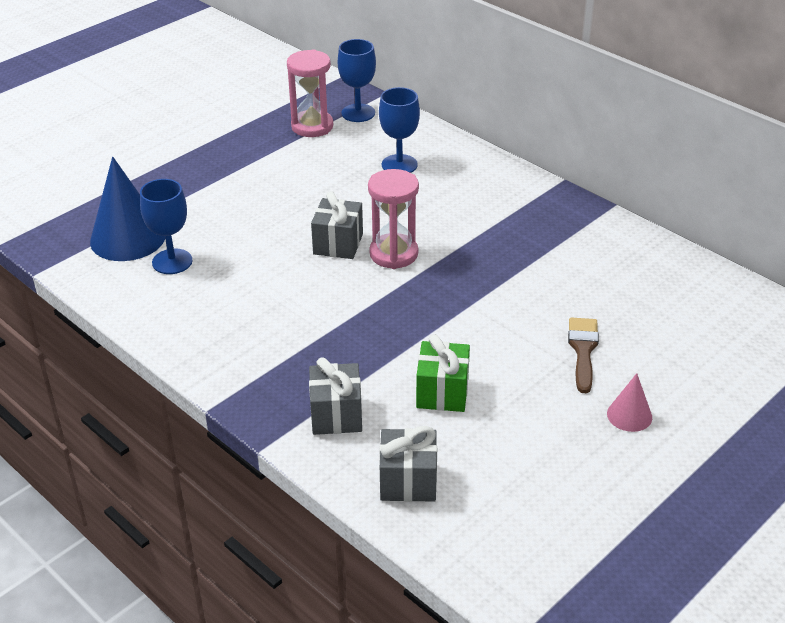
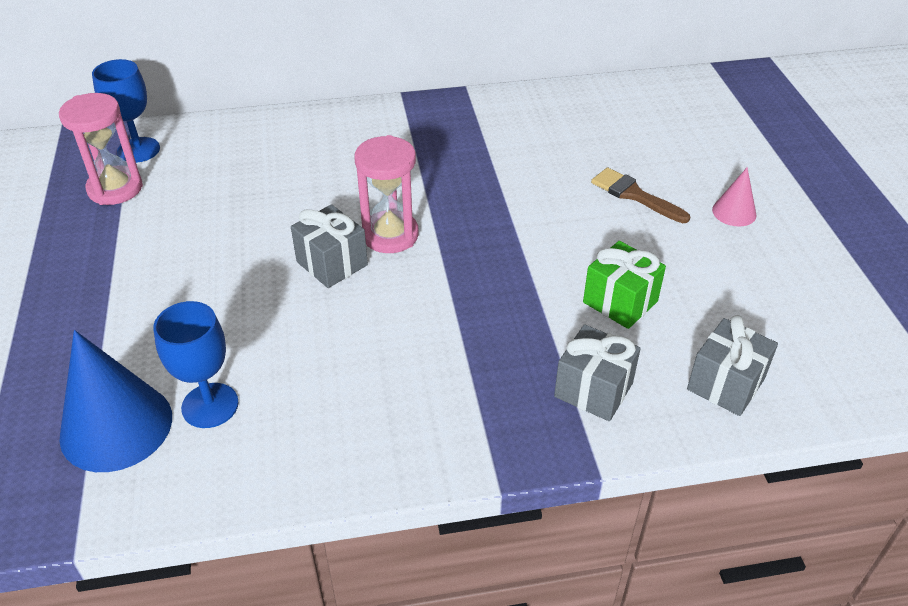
camera: 55 degrees left, 5 degrees up
(399, 165) = (258, 166): blue goblet -> none

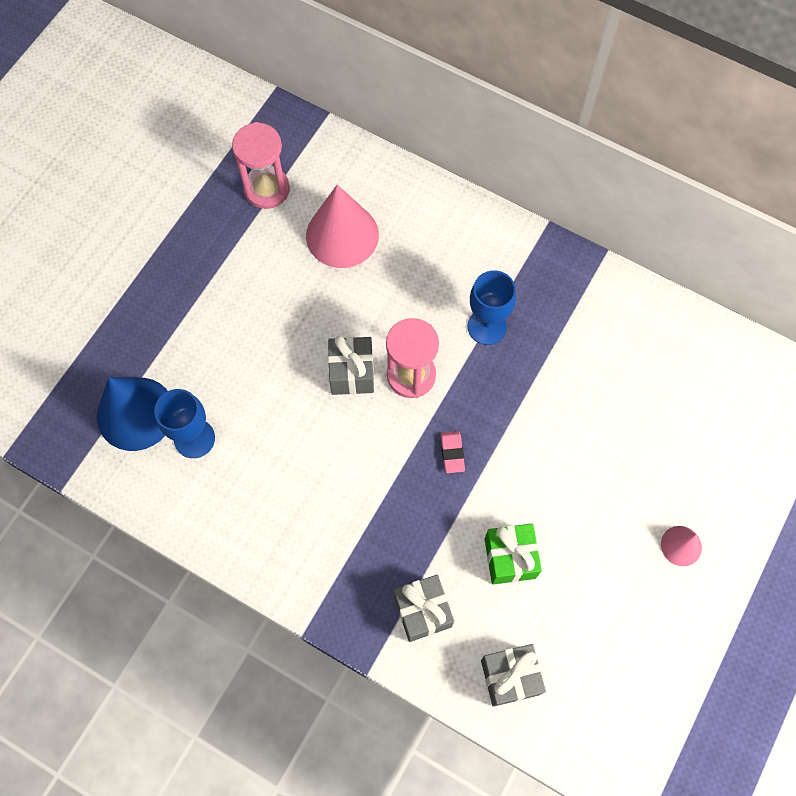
camera: 40 degrees right, 25 degrees up
(138, 150) = (308, 155): blue goblet -> blue goblet (487, 326)
(224, 182) = (342, 235): none -> pink cone
(486, 264) = (452, 453): none -> pink eraser
(634, 195) = (622, 470): brown brush -> none

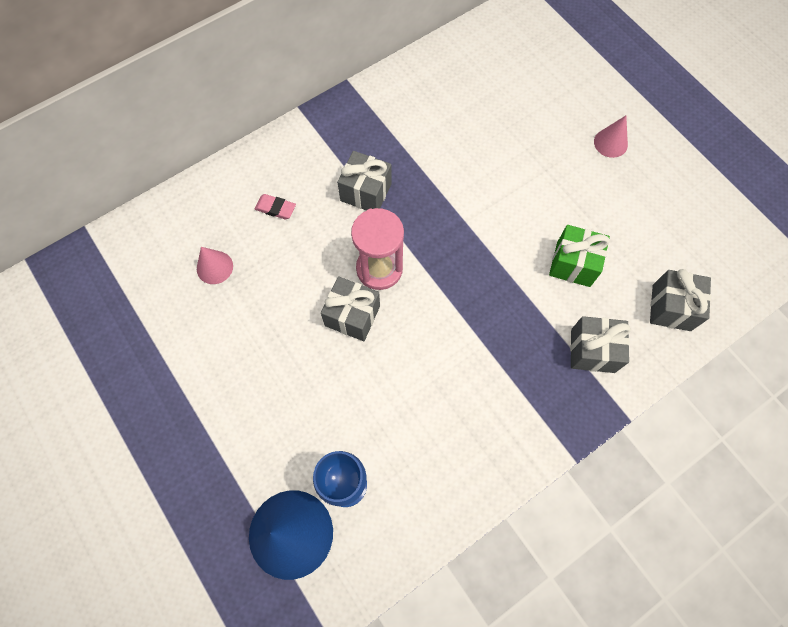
camera: 65 degrees left, 0 degrees up
(266, 189) = (127, 312): pink hourglass -> none
(342, 235) = (214, 267): pink cone -> pink cone, size x0.50
(452, 453) = (464, 267): pink eraser -> pink eraser (275, 208)
(487, 326) = (366, 192): blue goblet -> grey gift

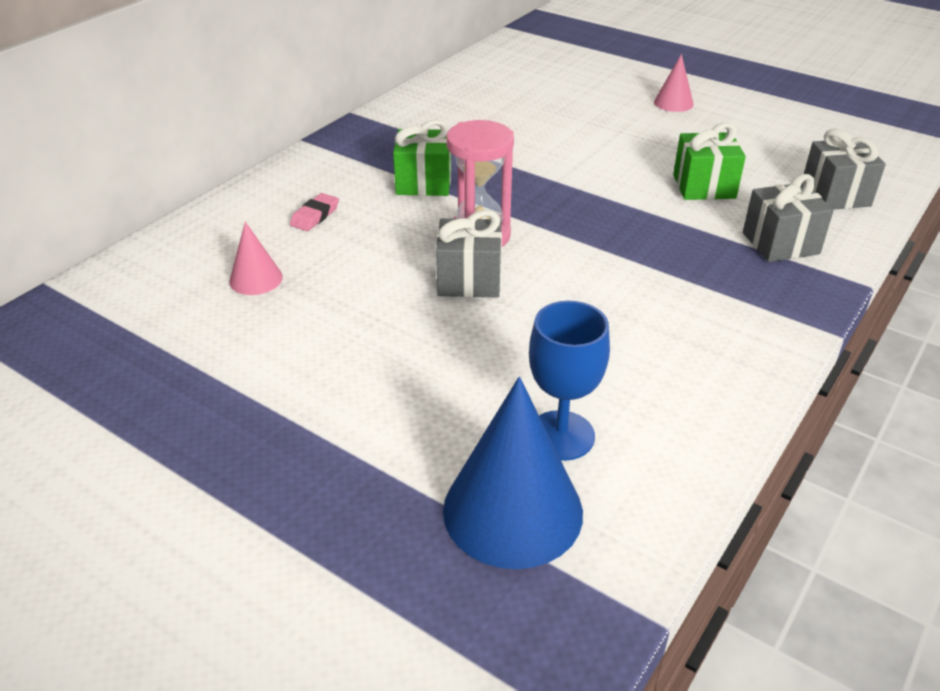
camera: 20 degrees left, 30 degrees down
(275, 208) = (315, 216): pink eraser -> pink eraser turned 60 degrees counterclockwise
(366, 192) = (424, 183): grey gift -> green gift

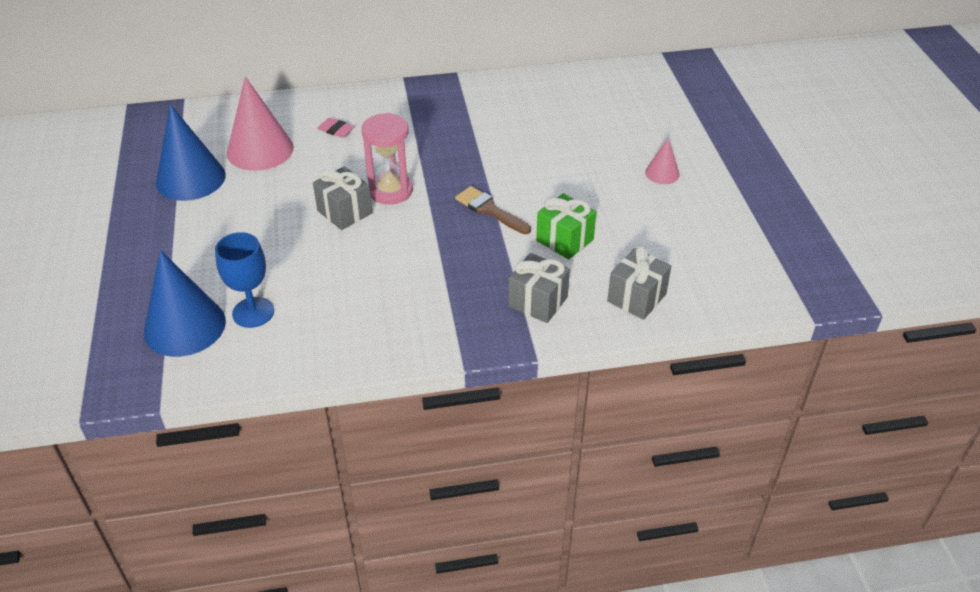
camera: 45 degrees right, 5 degrees up
(215, 356) = (190, 178): none -> blue cone
(256, 279) = (260, 150): pink cone -> pink cone, size x1.99
(315, 216) = (336, 130): pink eraser -> pink eraser turned 45 degrees clockwise
(424, 183) = (417, 142): green gift -> none
(600, 199) = (490, 210): none -> brown brush

